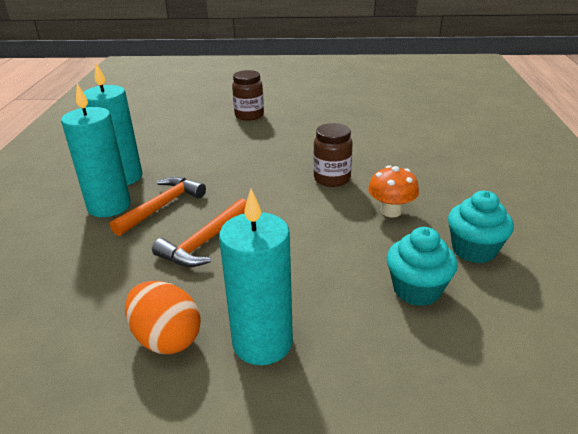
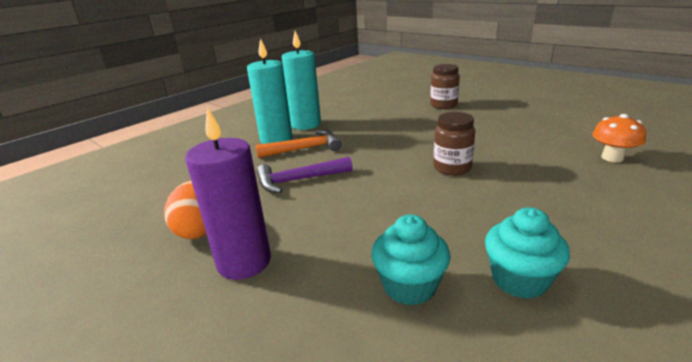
camera: 40 degrees right, 5 degrees down
(205, 242) = (299, 180): orange hammer -> purple hammer
(262, 342) = (244, 262): turquoise candle -> purple candle
(391, 211) = (473, 211): orange mushroom -> orange mushroom (612, 158)

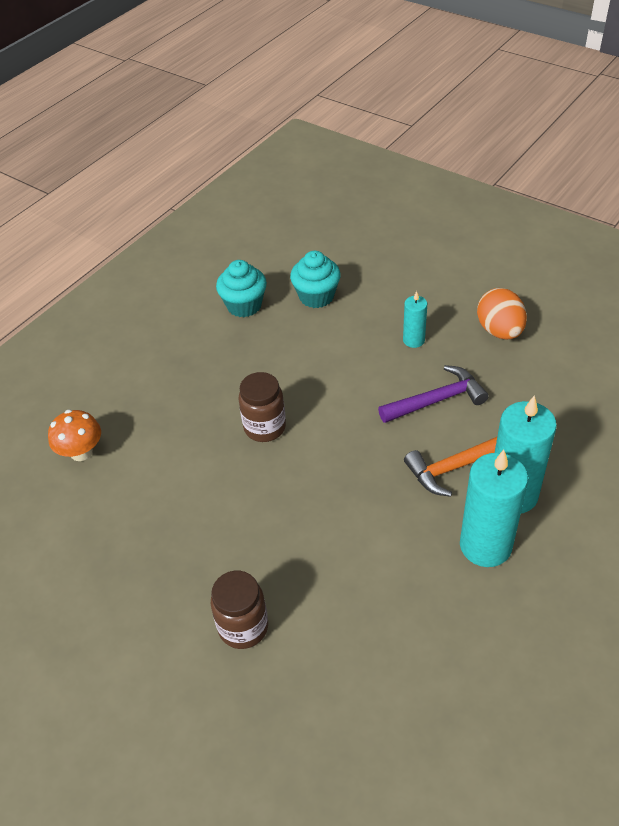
camera: 175 degrees right, 20 degrees up
(244, 262) = (440, 305): purple candle -> none
(296, 225) = (413, 340): none -> turquoise candle

